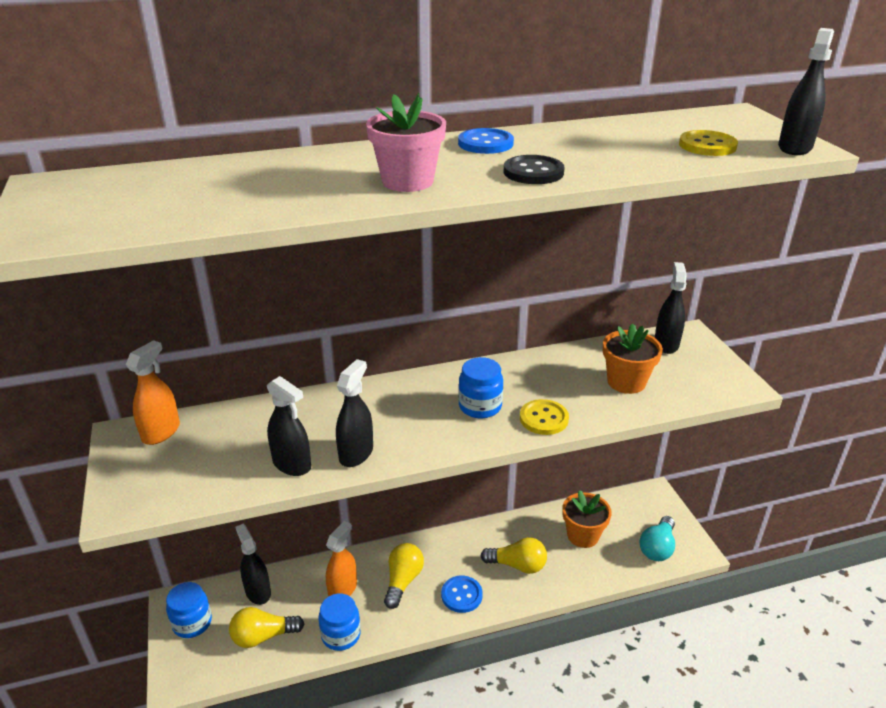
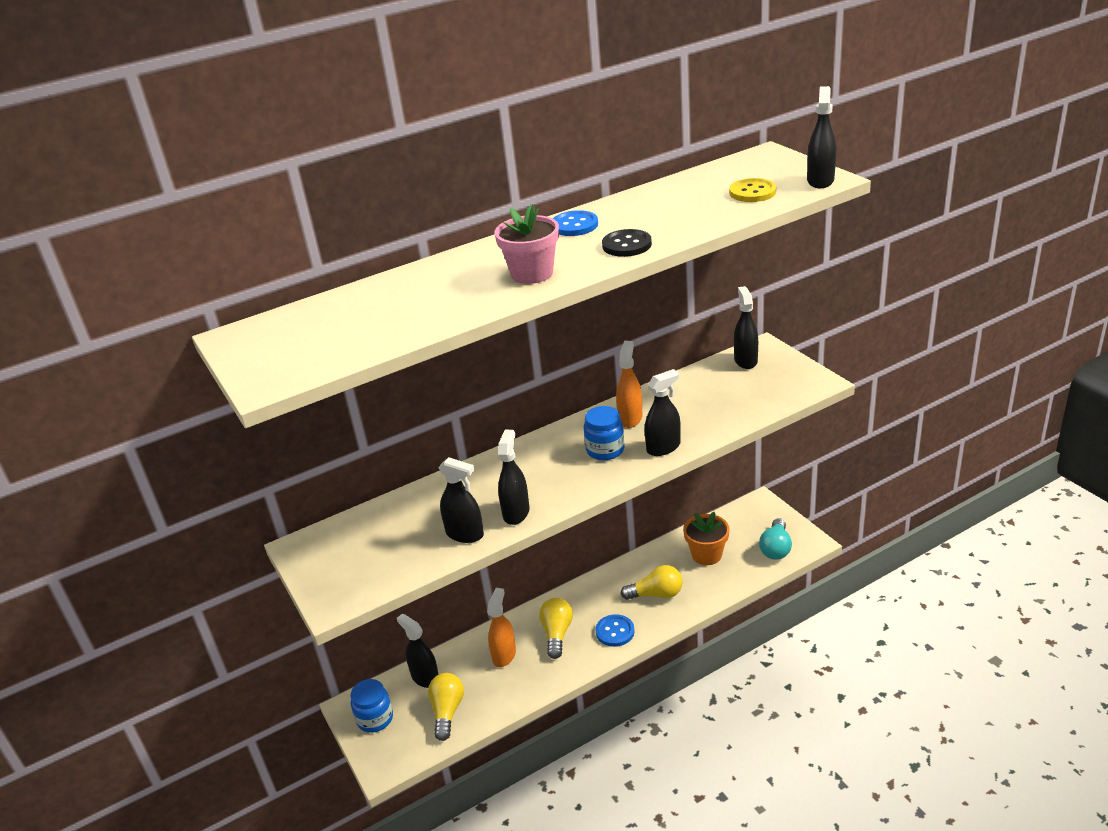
camera: 10 degrees left, 0 degrees up
(161, 432) = (333, 537): orange spray bottle -> orange spray bottle (630, 418)
(263, 636) = (447, 712): yellow light bulb -> yellow light bulb turned 120 degrees clockwise
(341, 635) = (518, 692): blue jar -> none
(543, 419) = (663, 447): yellow button -> black spray bottle
(626, 382) = (722, 401): orange flower pot -> none

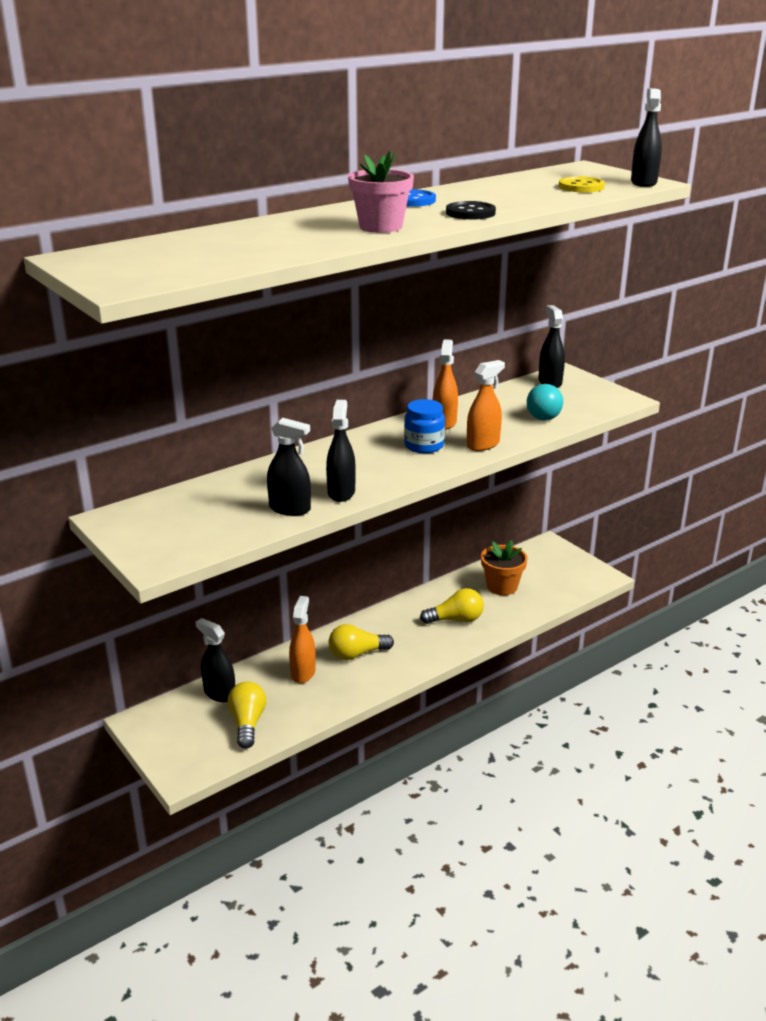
camera: 10 degrees left, 5 degrees down
(375, 719) = (168, 731): blue jar -> none
(557, 634) = (357, 654): yellow light bulb -> yellow light bulb turned 105 degrees counterclockwise
(615, 631) = (417, 651): blue button -> none
(663, 447) = (483, 444): black spray bottle -> orange spray bottle
(776, 548) = (570, 581): turquoise light bulb -> turquoise light bulb (543, 414)

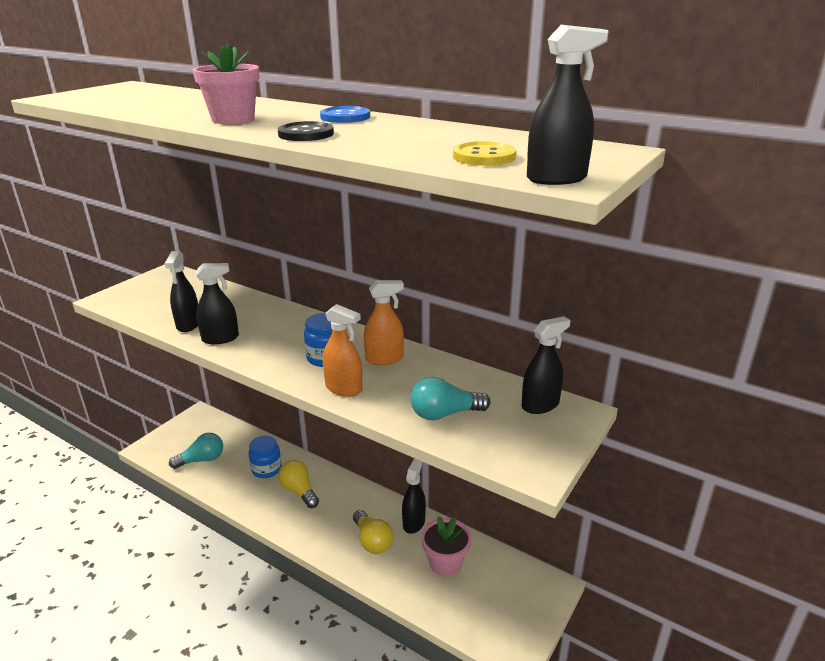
camera: 70 degrees right, 0 degrees up
(219, 693) = (233, 437): black spray bottle -> black spray bottle (414, 522)
(247, 723) = (202, 460): yellow light bulb -> turquoise light bulb
(303, 672) = (266, 469): orange spray bottle -> blue jar
(502, 586) = (445, 563): orange flower pot -> pink flower pot

